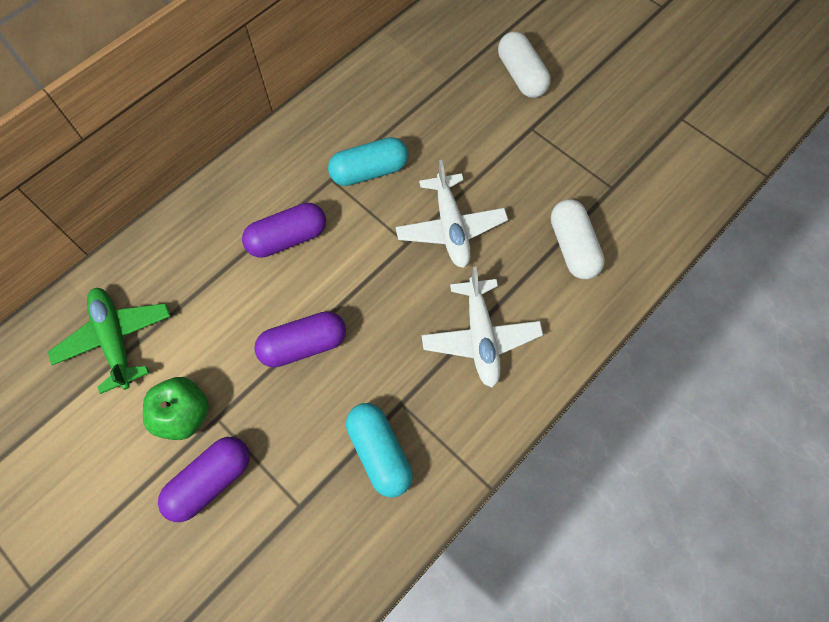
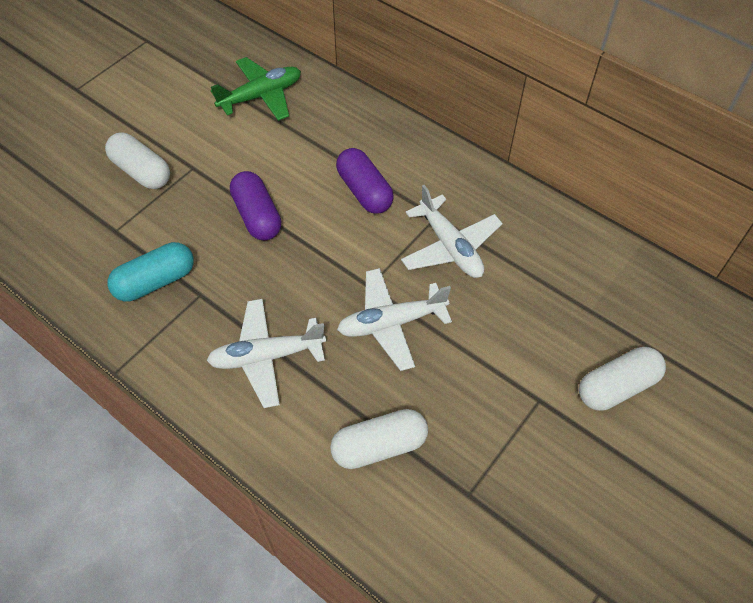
camera: 85 degrees right, 10 degrees down
(184, 415) = (197, 147): green apple -> none
(211, 481) = (142, 171): purple capsule -> white capsule
(369, 171) = (450, 246): turquoise capsule -> white plane

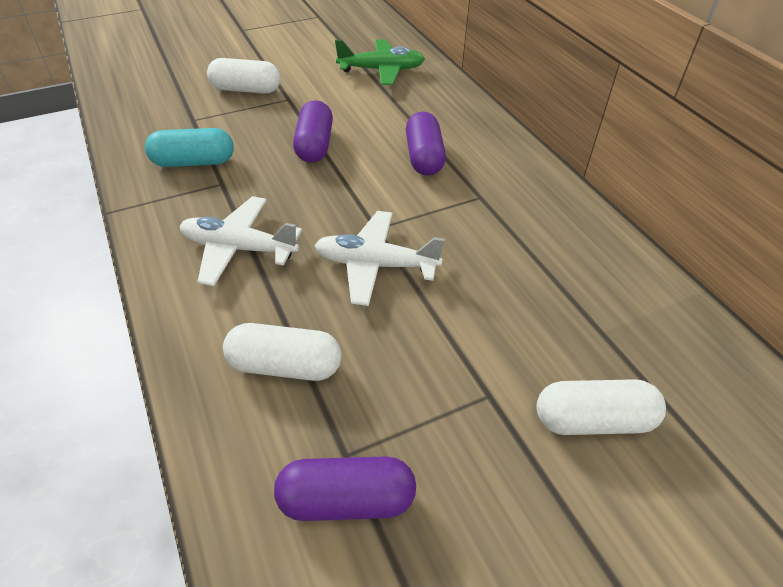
camera: 25 degrees right, 10 degrees down
(142, 171) = (246, 89): white capsule -> white capsule turned 60 degrees counterclockwise
(450, 246) = (478, 224): white plane -> none
(489, 526) = (346, 500): none -> purple capsule

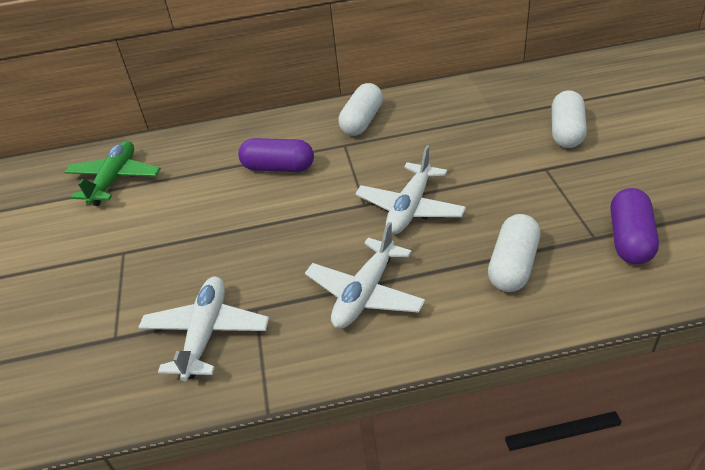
camera: 70 degrees left, 5 degrees down
(193, 162) = (206, 333): turquoise capsule -> white plane
(246, 89) = (79, 288): white capsule -> white capsule (362, 121)
(314, 145) = (224, 235): purple capsule -> none

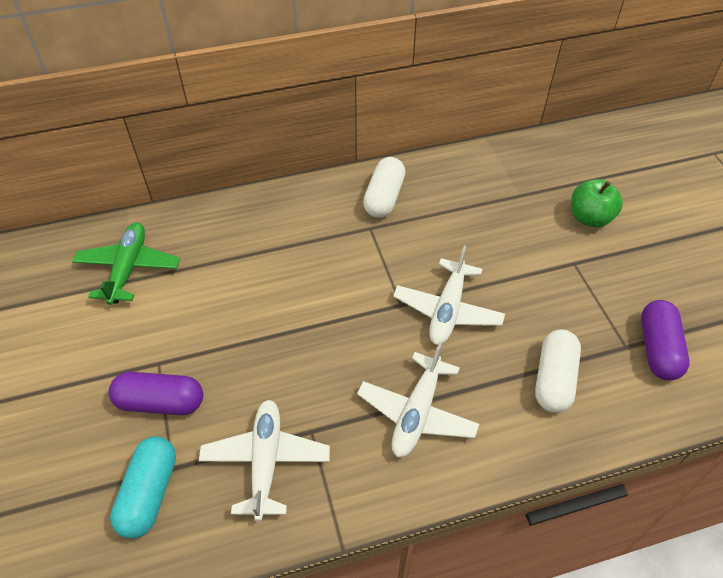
camera: 10 degrees left, 10 degrees up
(88, 358) = (149, 493): none -> turquoise capsule
(278, 168) = (305, 256): purple capsule -> purple capsule (160, 402)
(566, 132) = (590, 218): white capsule -> green apple

